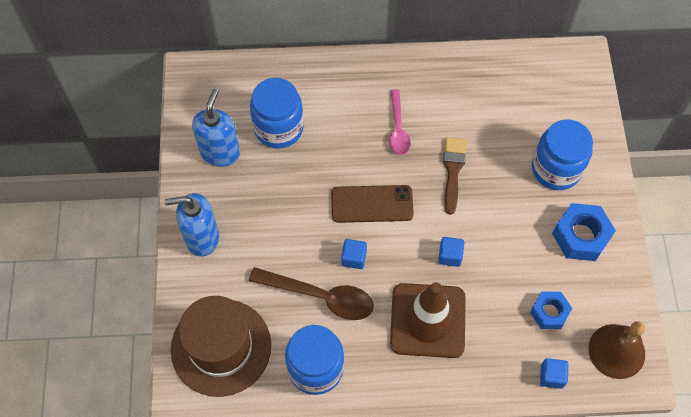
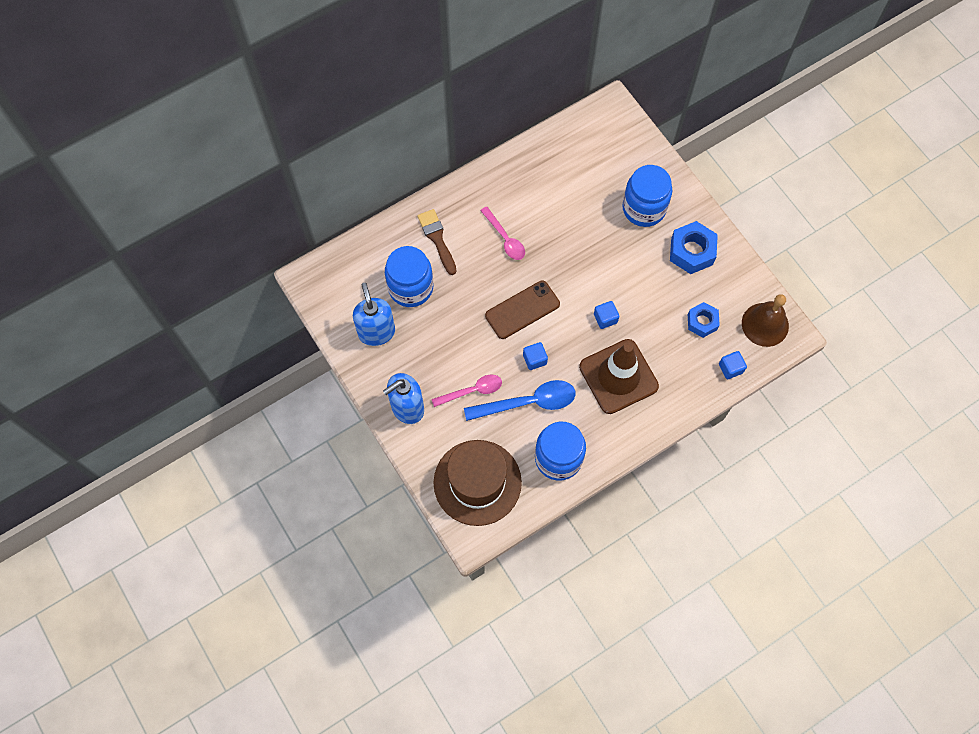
camera: 30 degrees left, 5 degrees up
(274, 255) = (472, 391): none -> pink spoon
(321, 296) = (528, 402): brown spoon -> blue spoon
(453, 171) = (568, 250): brown brush -> brown brush (437, 239)

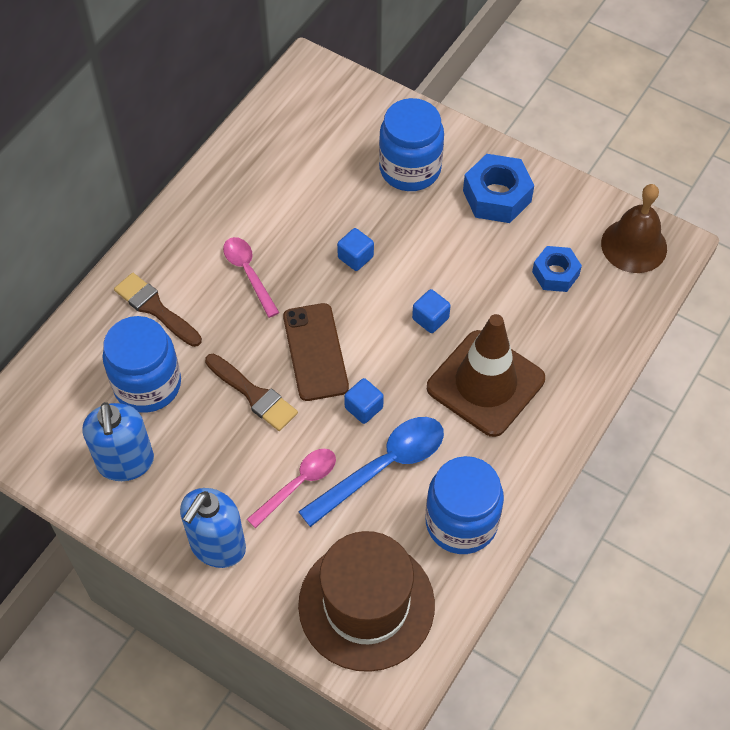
camera: 25 degrees left, 10 degrees down
(376, 332) = (126, 462): blue soap dispenser -> blue soap dispenser turned 150 degrees counterclockwise
(471, 321) = (253, 394): none -> brown brush
(505, 239) = (248, 273): pink spoon -> pink spoon turned 150 degrees counterclockwise
(522, 310) = (315, 352): brown phone -> brown phone turned 45 degrees counterclockwise
(730, 368) = (621, 314): blue cube -> blue cube (355, 257)

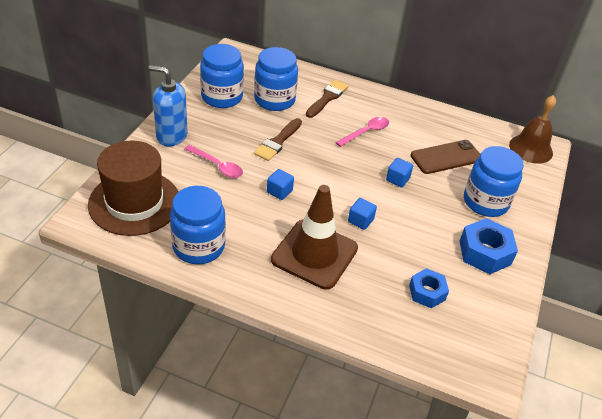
camera: 75 degrees right, 15 degrees down
(126, 462) = (222, 97): blue soap dispenser -> blue jar
(315, 352) = (316, 166): brown phone -> brown phone (446, 157)
(383, 467) = (236, 204): blue spoon -> none
(634, 245) = (477, 346): brown bell -> brown bell (531, 149)

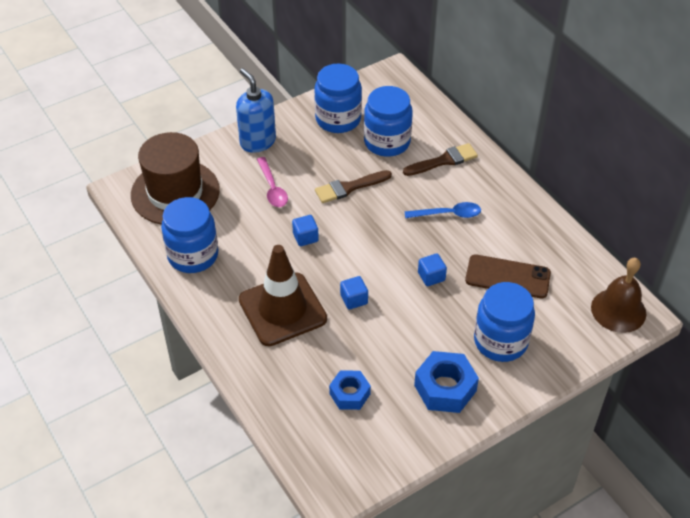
camera: 40 degrees right, 5 degrees up
(366, 132) = (448, 214): pink spoon -> blue spoon

